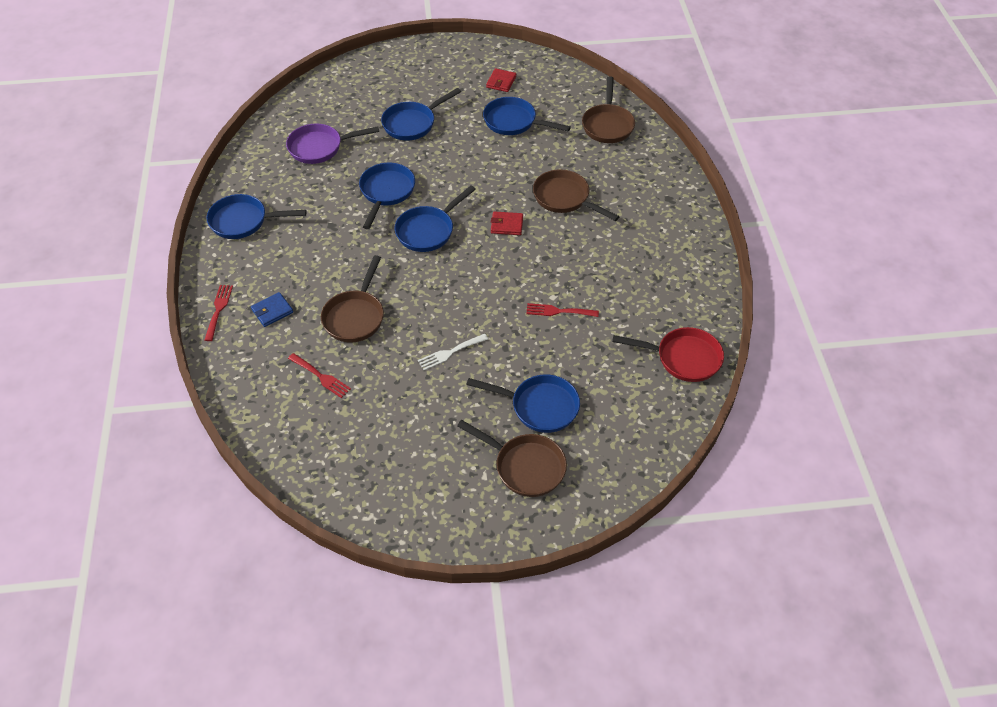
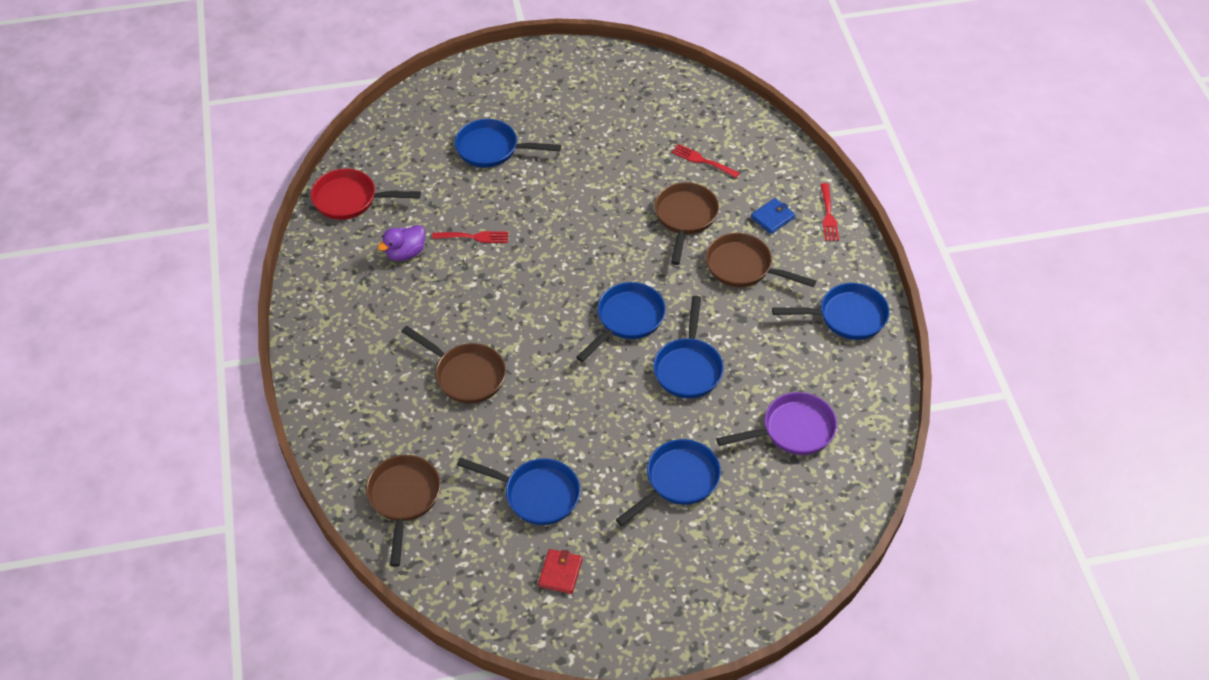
camera: 175 degrees right, 0 degrees up
(450, 353) = (582, 190): white fork -> none
(506, 225) = (535, 333): red wallet -> none
(525, 466) = (504, 103): brown pan -> brown pan (743, 267)
(622, 300) = (405, 253): none -> purple duck

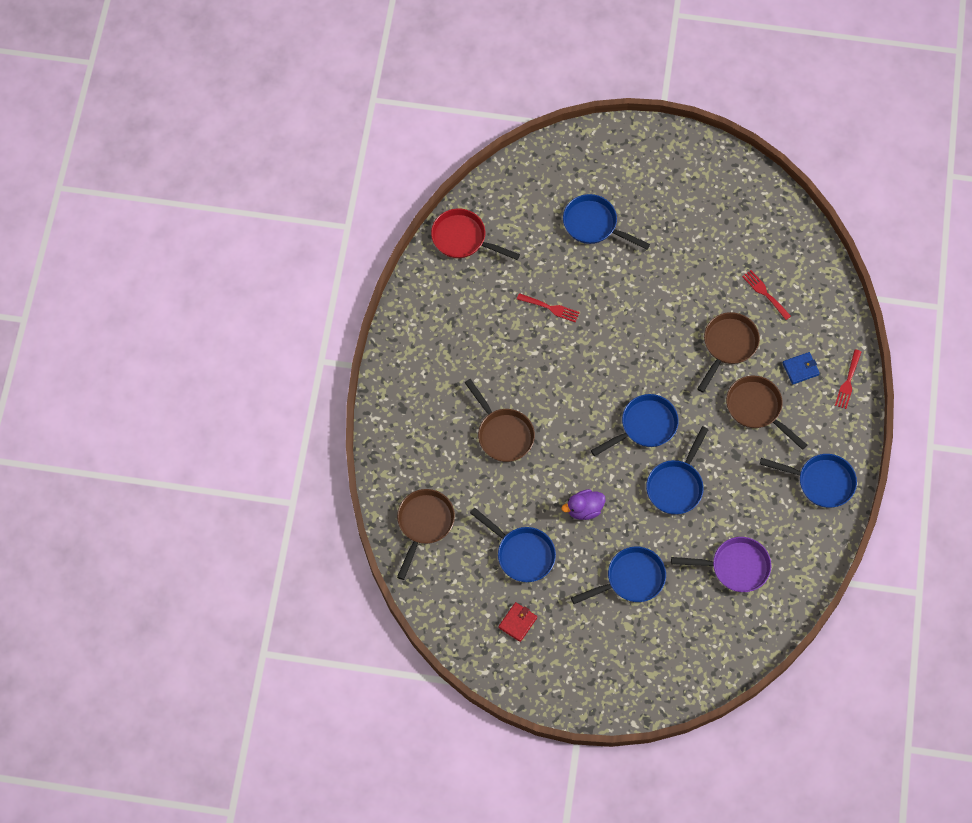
camera: 20 degrees right, 15 degrees up
(405, 253) = (491, 305): purple duck -> purple duck (584, 509)

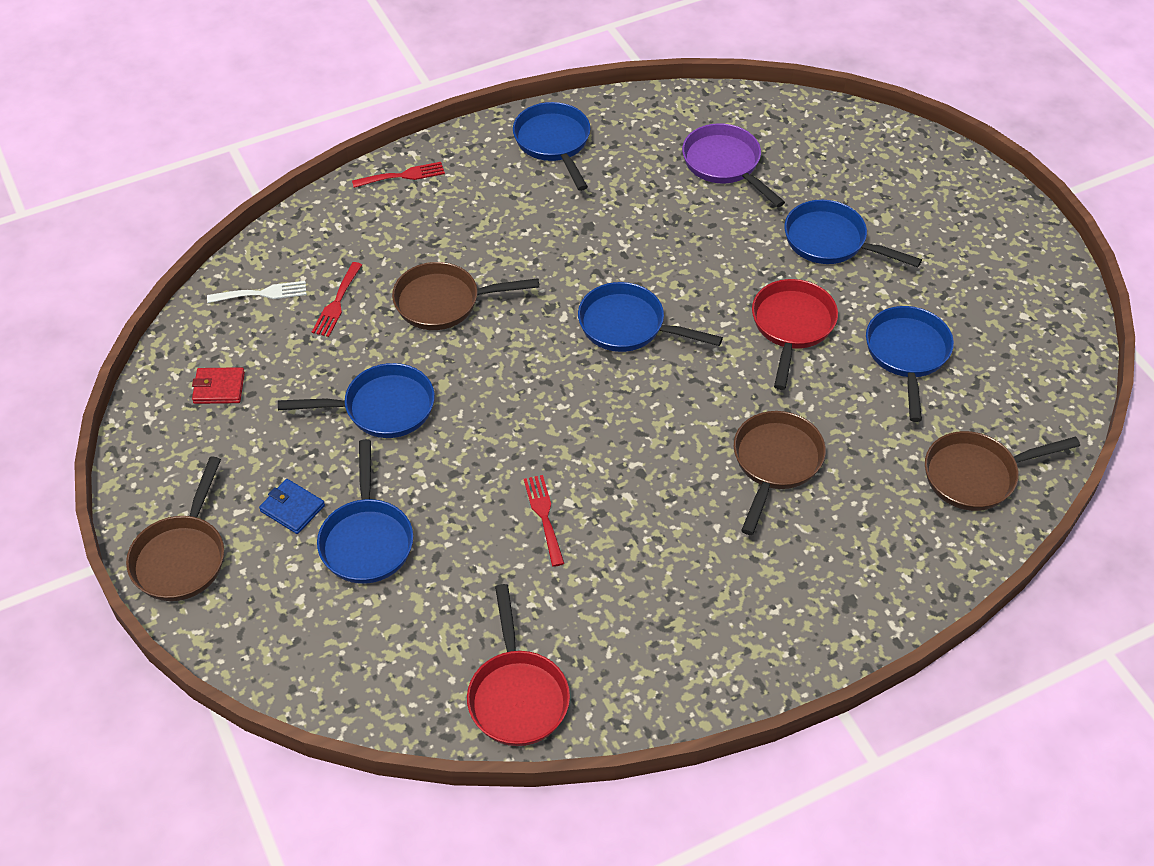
camera: 125 degrees left, 15 degrees down
(517, 622) = (990, 313): red wallet -> red wallet (219, 388)
(584, 509) = (792, 326): purple duck -> red pan
(676, 485) = (677, 259): blue pan -> blue pan (382, 408)
(757, 408) = (509, 236): brown pan -> brown pan (182, 557)
(798, 261) = (262, 293): none -> white fork
(800, 369) = (420, 223): blue wallet -> blue wallet (292, 508)

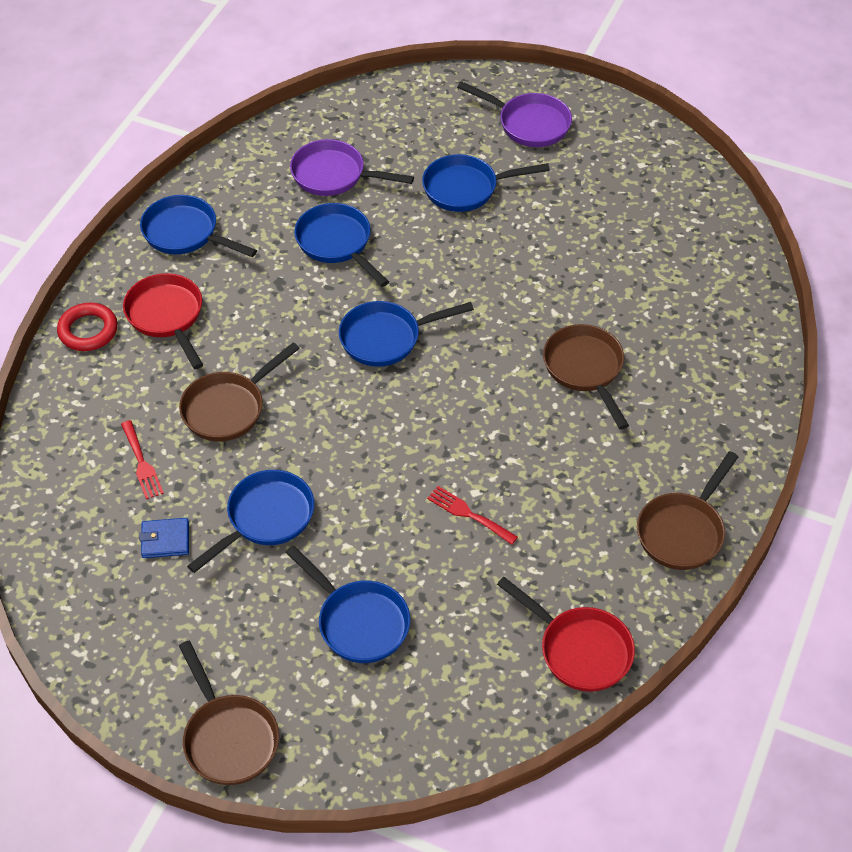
camera: 40 degrees left, 0 degrees up
(219, 388) = (115, 592): red wallet -> none
(262, 293) = (70, 495): white fork -> none
(292, 508) = (277, 640): blue wallet -> blue wallet (165, 540)
(403, 176) = (88, 330): red fork -> red ring
(792, 326) = (500, 266): red pan -> red pan (167, 317)
(907, 355) = (595, 238): blue pan -> blue pan (337, 243)
(950, 218) = (529, 124): none -> purple pan
(976, 475) = (717, 293): brown pan -> brown pan (683, 531)

